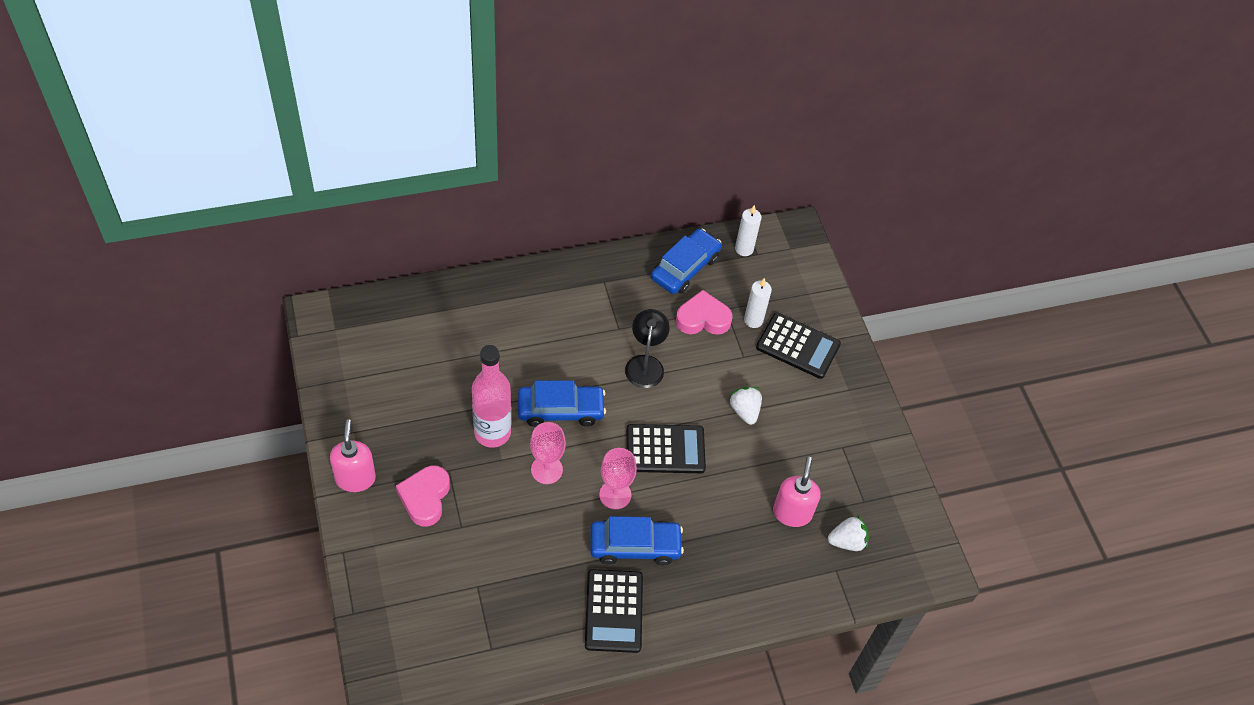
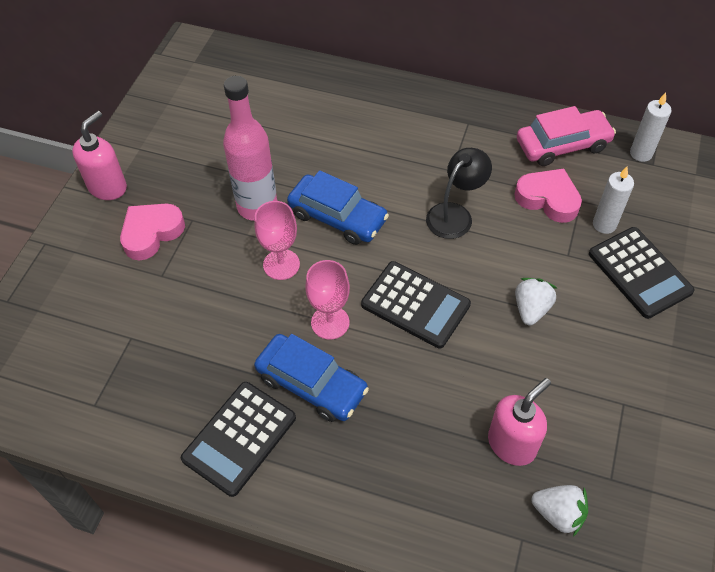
camera: 40 degrees right, 0 degrees up
(685, 268) = (562, 145): blue car -> pink car

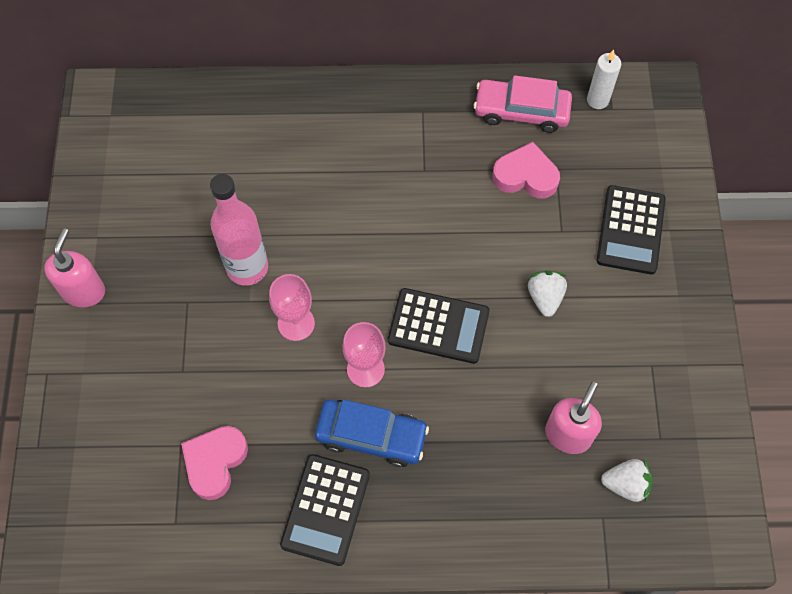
camera: 20 degrees left, 10 degrees up
(151, 233) = (152, 329): pink heart -> pink heart (215, 462)
(337, 217) = (331, 255): blue car -> none
(455, 214) = (443, 219): black lamp -> none
(562, 145) = (521, 111): pink car -> pink car turned 135 degrees counterclockwise
(604, 224) = (585, 188): white candle -> none
(639, 272) = (630, 230): black calculator -> black calculator turned 60 degrees clockwise

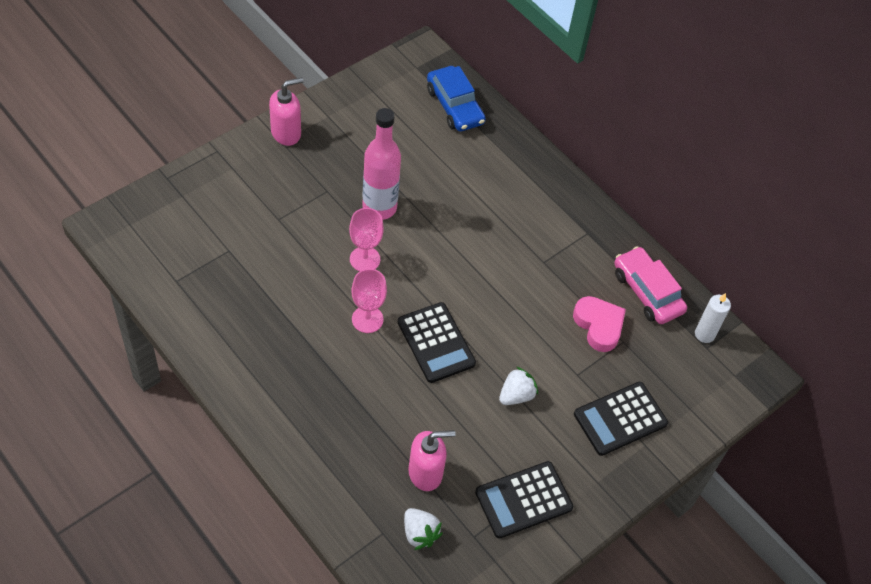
camera: 45 degrees right, 10 degrees down
(215, 462) = (233, 276): pink heart -> none
(325, 509) = (251, 358): black calculator -> black calculator (523, 500)
(371, 436) = (323, 352): blue car -> blue car (454, 106)

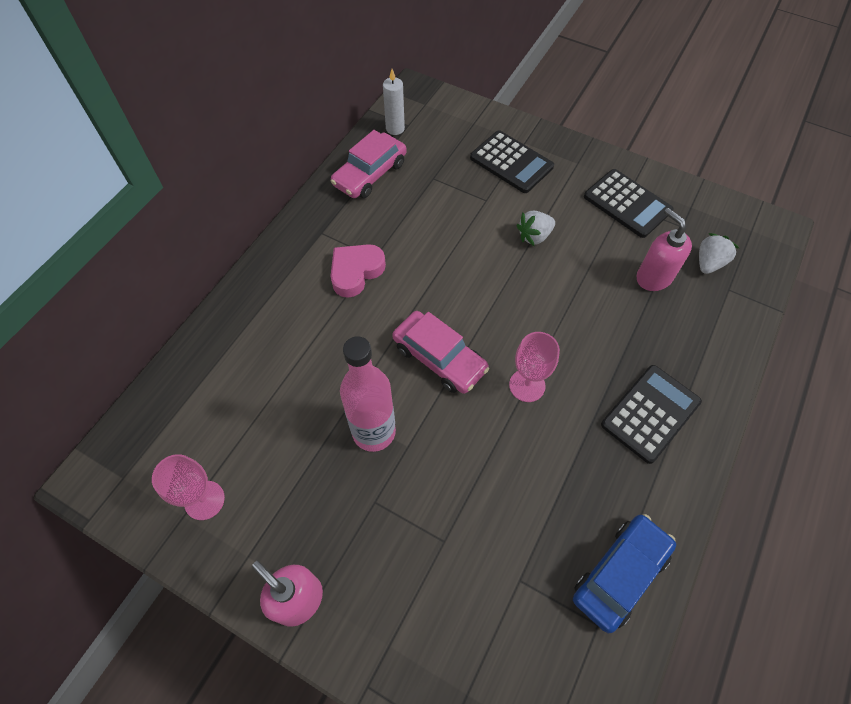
camera: 105 degrees left, 5 degrees up
(365, 259) = (453, 418): pink goblet -> pink goblet (204, 500)
(421, 270) = (439, 358): none -> pink car
(436, 343) = (518, 315): black calculator -> black calculator (650, 413)
(454, 106) = (181, 408): blue car -> blue car (620, 574)
(516, 395) = (534, 236): white strawberry -> white strawberry turned 60 degrees counterclockwise
(599, 326) = (426, 198): pink heart -> pink heart (356, 272)

